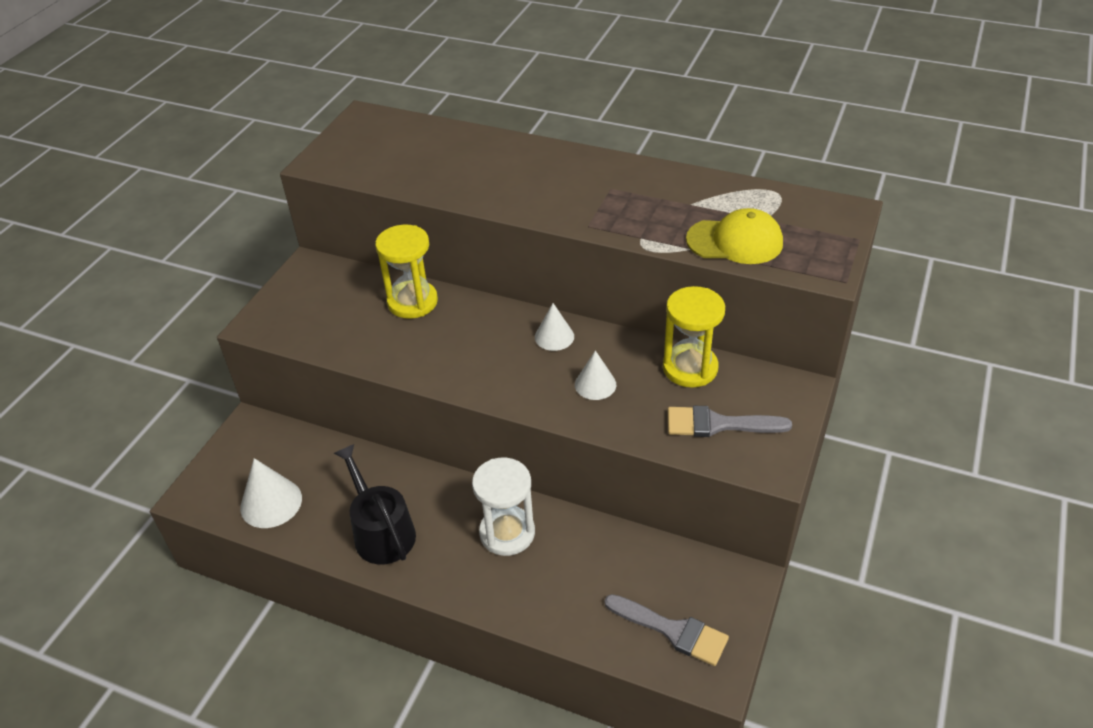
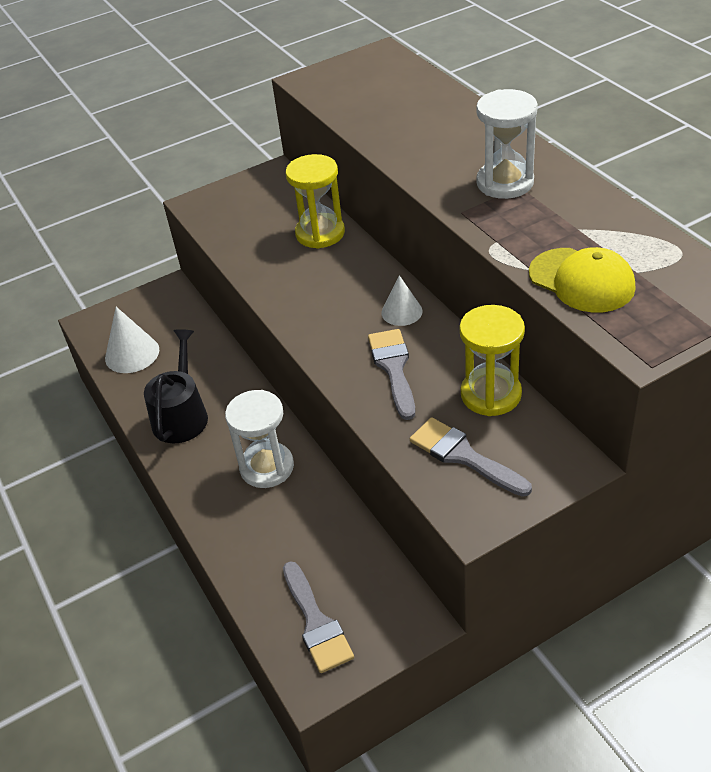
camera: 40 degrees right, 0 degrees up
(595, 384) = (393, 368): white cone -> grey brush
(596, 189) = (505, 183): none -> white hourglass

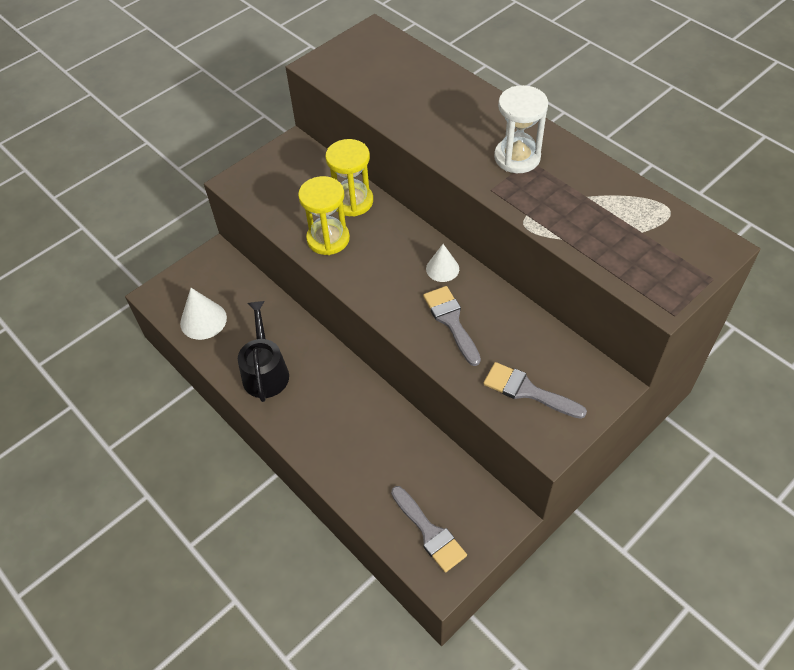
camera: 15 degrees left, 10 degrees up
(267, 467) = (351, 407): white hourglass -> none
(491, 394) = (533, 334): yellow hourglass -> yellow hourglass (328, 239)
(581, 280) = (603, 244): yellow cap -> none

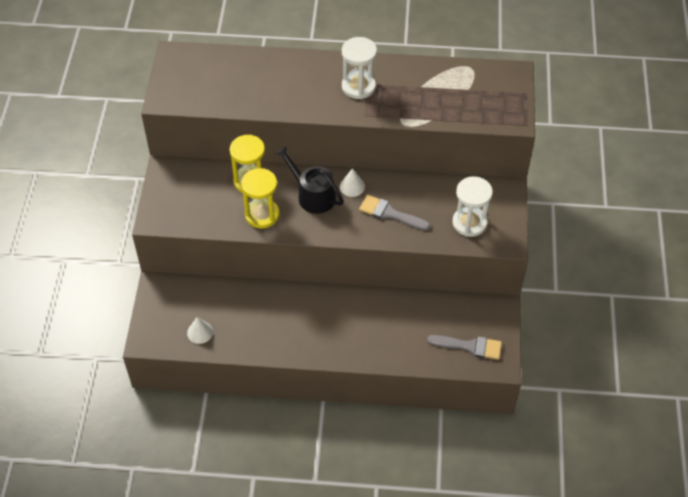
camera: 45 degrees left, 0 degrees up
(203, 320) = (200, 332): white cone -> white cone, size x0.66
(265, 371) = (278, 333): black watering can -> black watering can (312, 195)
(527, 391) = (469, 223): grey brush -> white hourglass

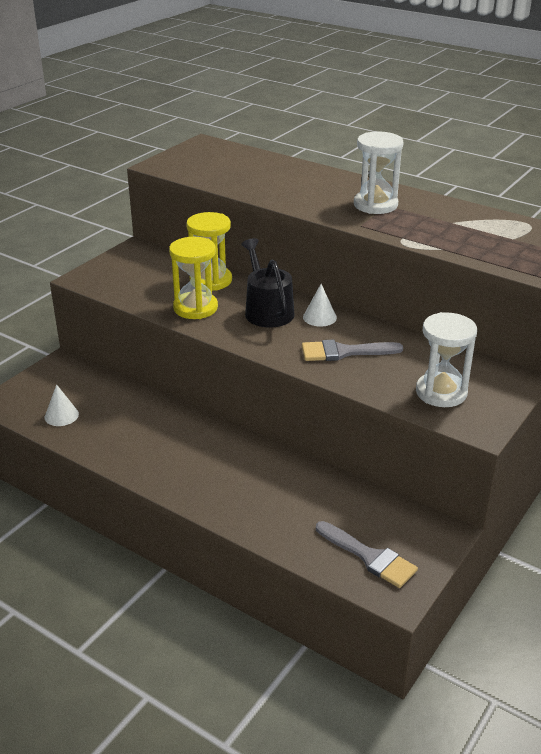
camera: 30 degrees right, 20 degrees down
(390, 213) = (344, 352): grey brush -> grey brush turned 60 degrees counterclockwise

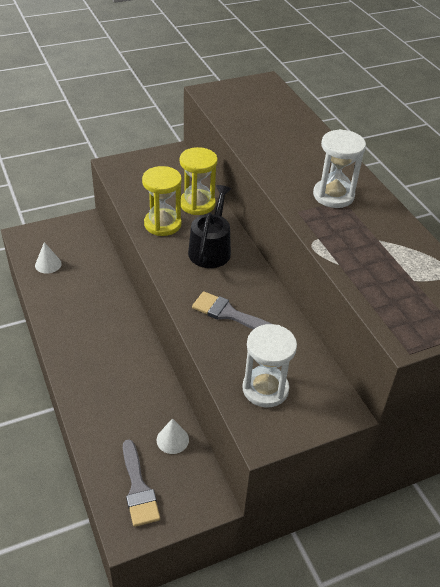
camera: 30 degrees right, 10 degrees up
(319, 317) = (243, 273): white cone -> white cone (172, 439)

